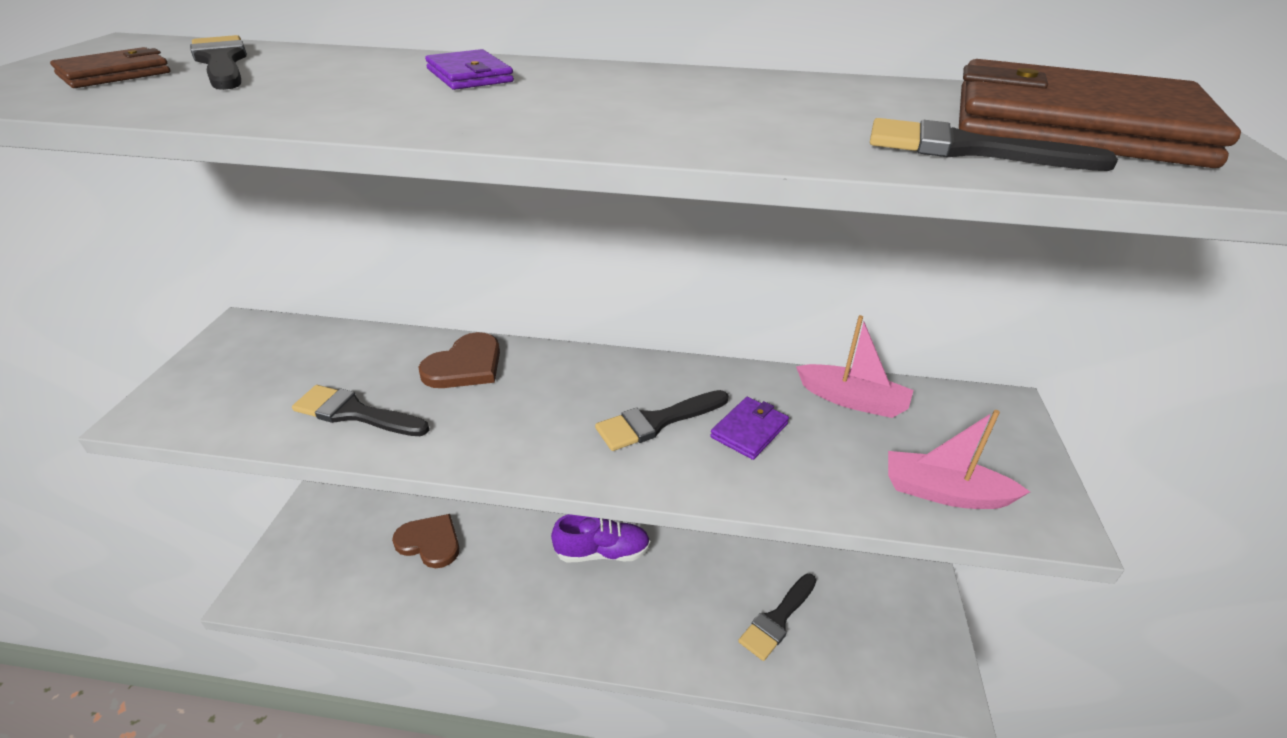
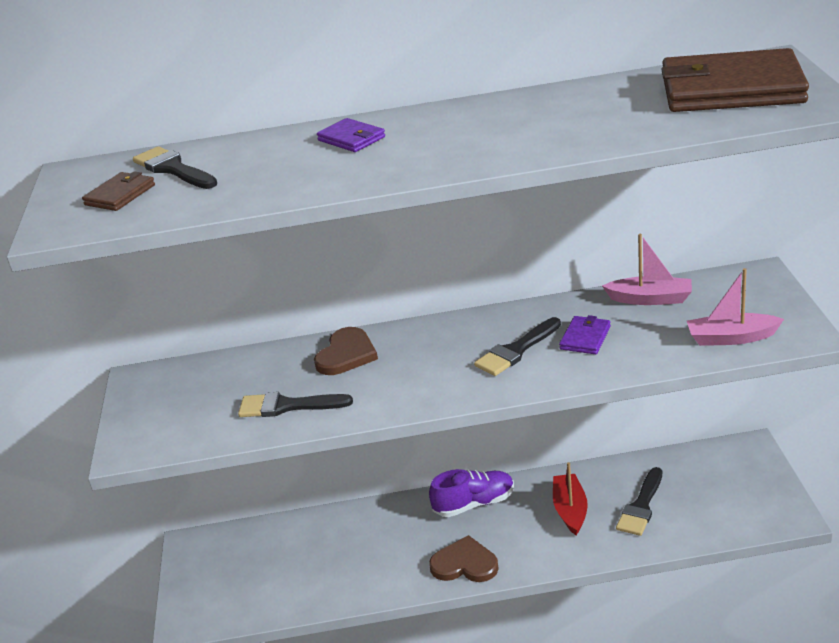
camera: 10 degrees left, 5 degrees down
(430, 542) = (318, 541): brown heart -> brown heart (464, 564)
(698, 596) = (570, 510): none -> red boat
(966, 149) = (677, 121): black brush -> none

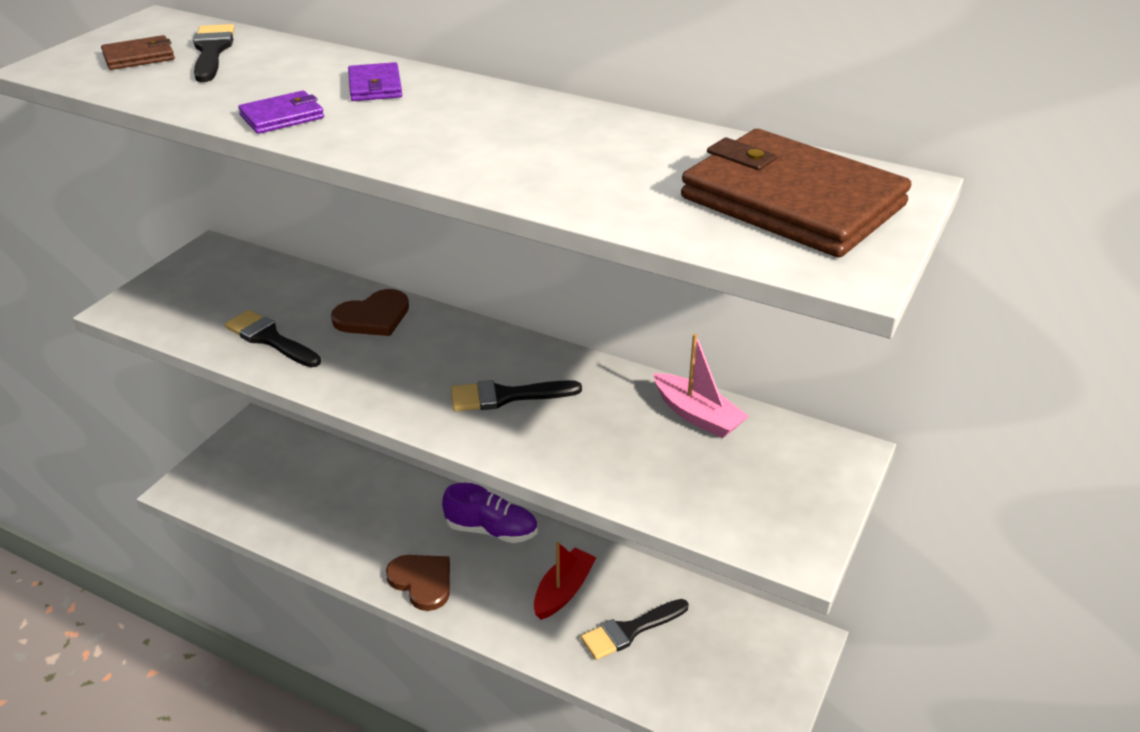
camera: 30 degrees right, 5 degrees up
(585, 338) = (582, 420): purple wallet -> purple wallet (282, 117)
(731, 338) = (718, 507): pink boat -> none

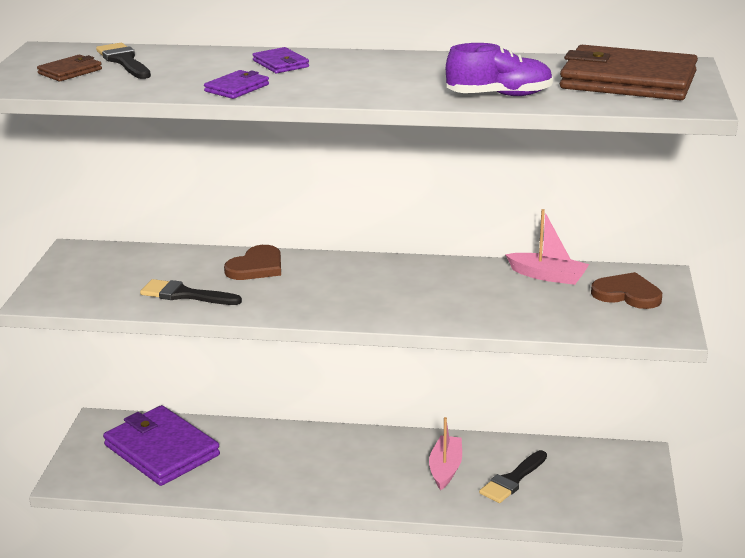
camera: 20 degrees left, 10 degrees down
(290, 478) = (162, 450): none -> purple wallet
(422, 581) = (328, 490): brown heart -> brown heart (627, 294)
(491, 530) = (361, 444): purple shoe -> purple shoe (499, 95)
(506, 396) = (403, 292): black brush -> none
(563, 591) = (445, 469): red boat -> pink boat

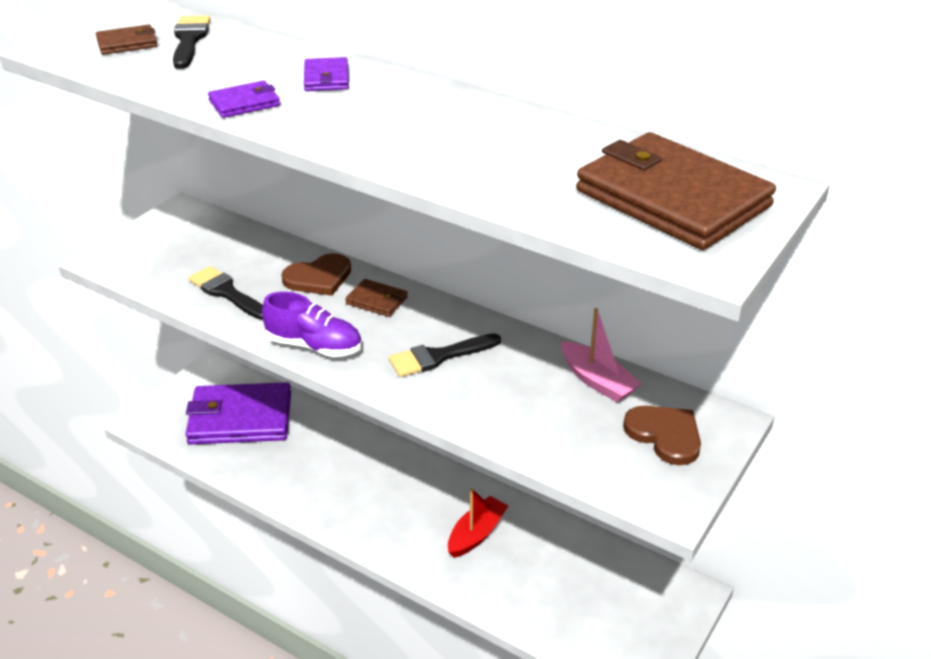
camera: 25 degrees right, 10 degrees up
(162, 450) = (240, 418): purple wallet -> purple wallet turned 75 degrees counterclockwise
(323, 270) = (377, 301): none -> brown wallet
(445, 469) = (476, 534): pink boat -> red boat
(499, 95) = (495, 184): purple shoe -> purple shoe (314, 346)
(512, 480) = (533, 573): black brush -> black brush (438, 357)

